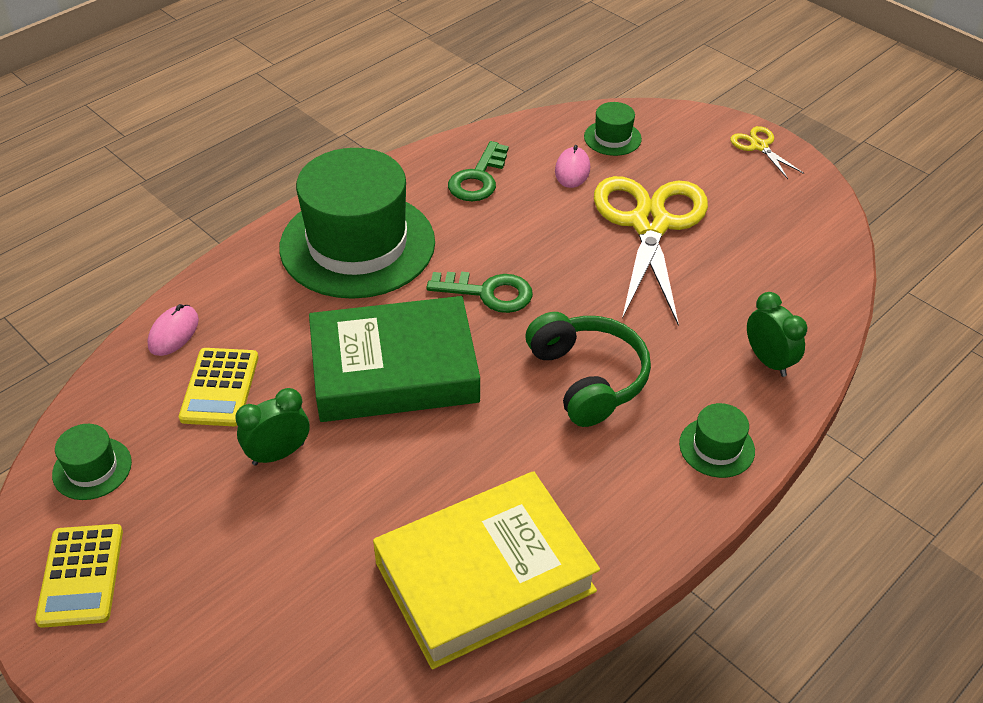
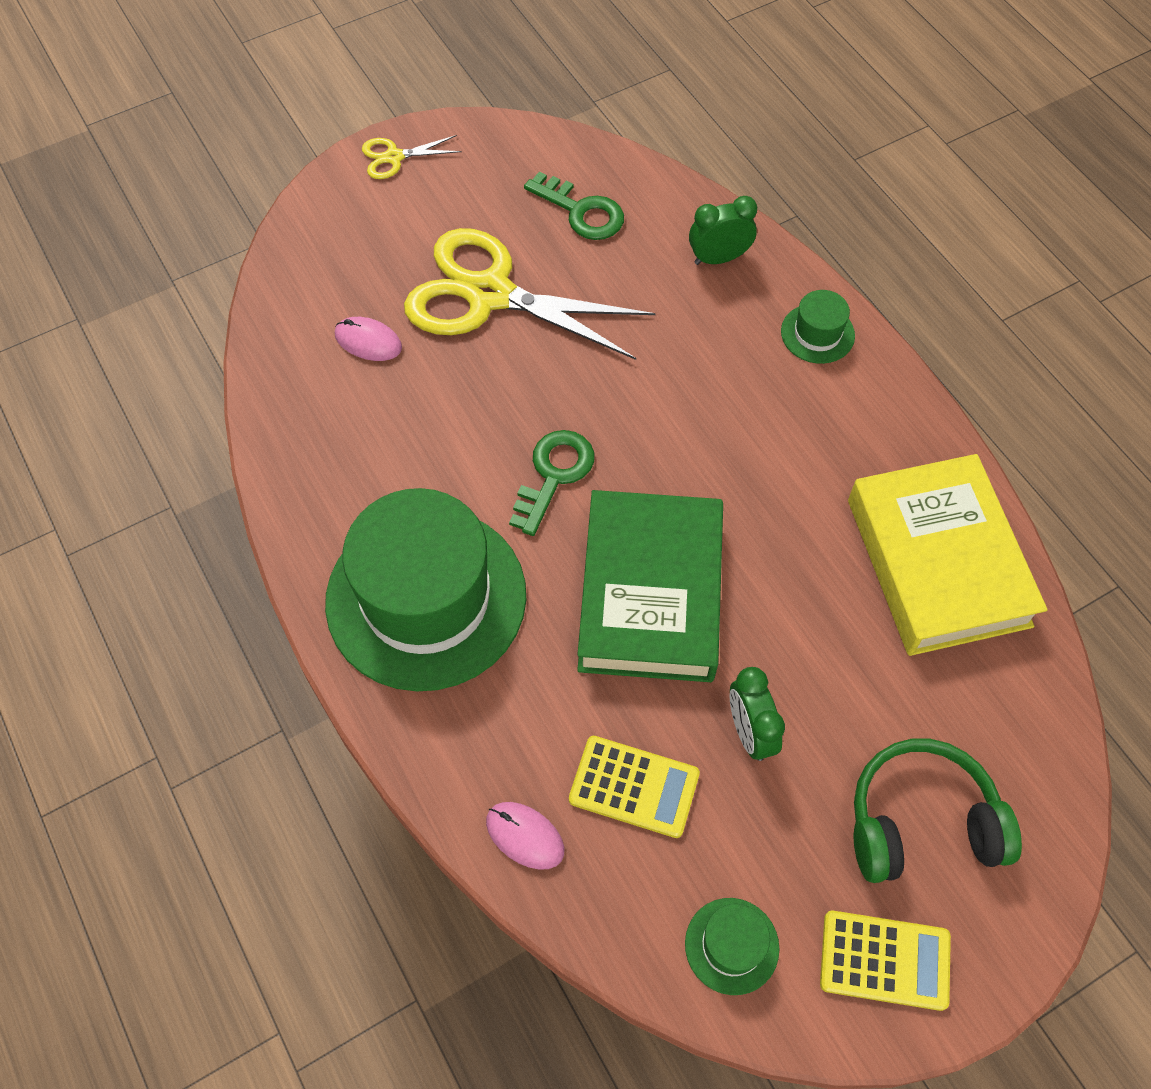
camera: 75 degrees left, 15 degrees up
(478, 178) = (347, 441): green key -> green key (581, 212)
(587, 378) = (706, 414): green headphones -> green headphones (921, 822)
(612, 138) = (323, 286): green hat -> none

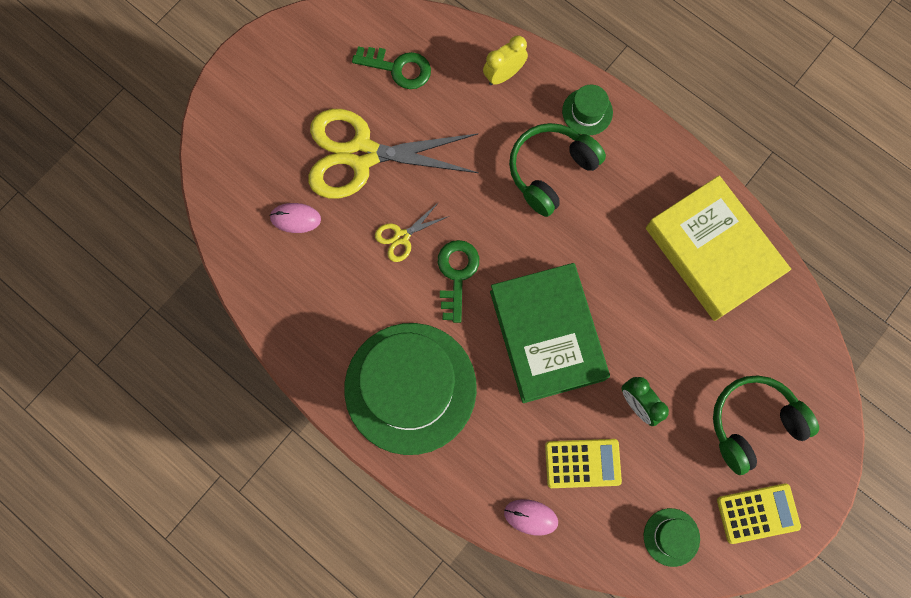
camera: 20 degrees left, 15 degrees up
(394, 157) = (251, 66): yellow scissors -> yellow scissors (402, 237)
(718, 258) = (503, 75): green clock -> yellow clock
(738, 389) = (551, 171): none -> green headphones

